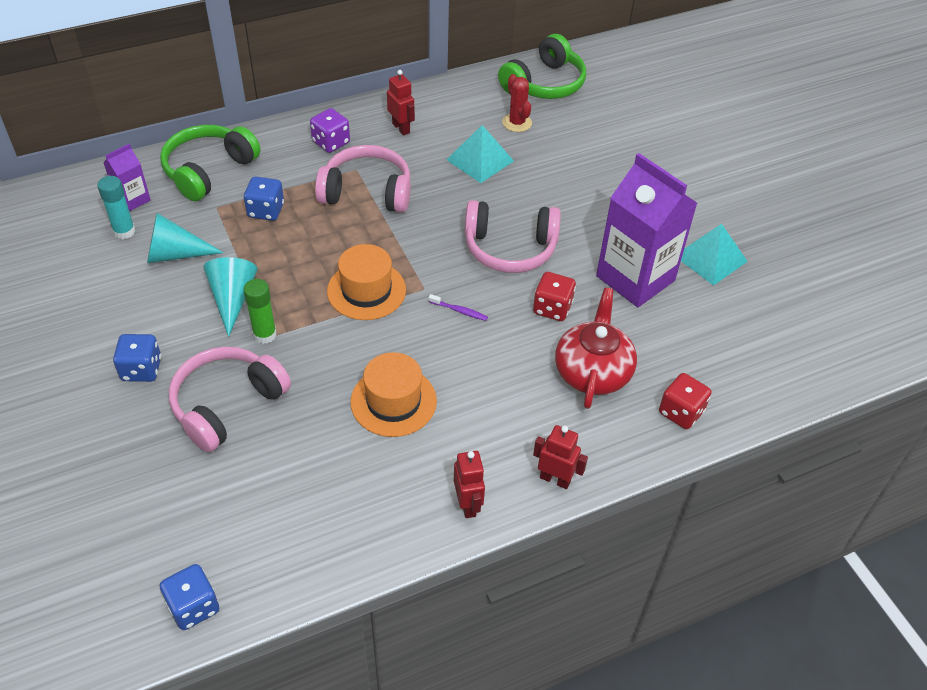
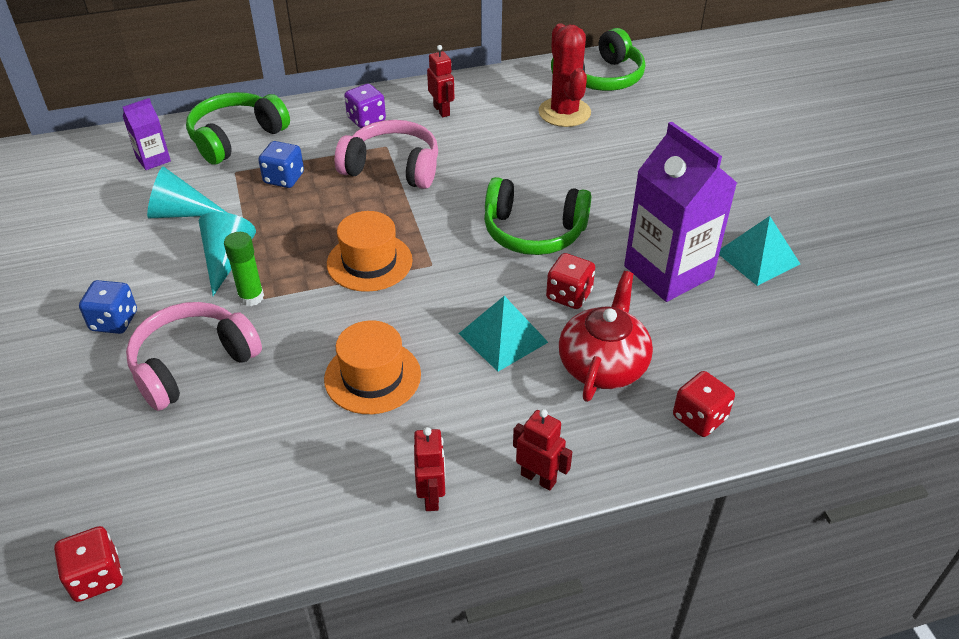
camera: 10 degrees right, 5 degrees down
(124, 231) = (136, 188): turquoise glue stick -> none
(193, 607) = (96, 577): blue dice -> red dice
(459, 311) = (465, 290): purple toothbrush -> none
(480, 160) = (518, 145): turquoise pyramid -> turquoise pyramid (503, 337)
(510, 248) = (533, 232): pink headphones -> green headphones
(517, 123) = (564, 112): red cactus -> red cactus, size x1.65

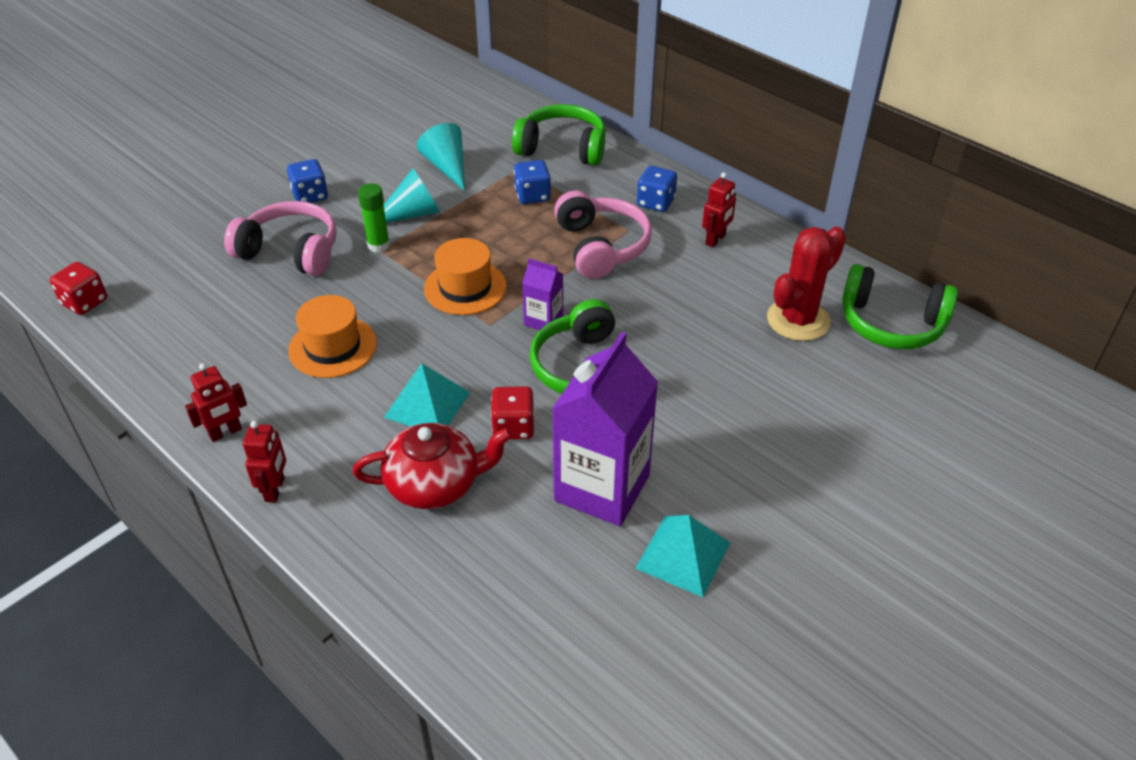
camera: 60 degrees right, 0 degrees up
(153, 159) = (498, 124): purple carton -> purple carton (543, 320)
(366, 120) = (655, 202): purple dice -> blue dice
(699, 418) = (407, 578): red dice -> none

